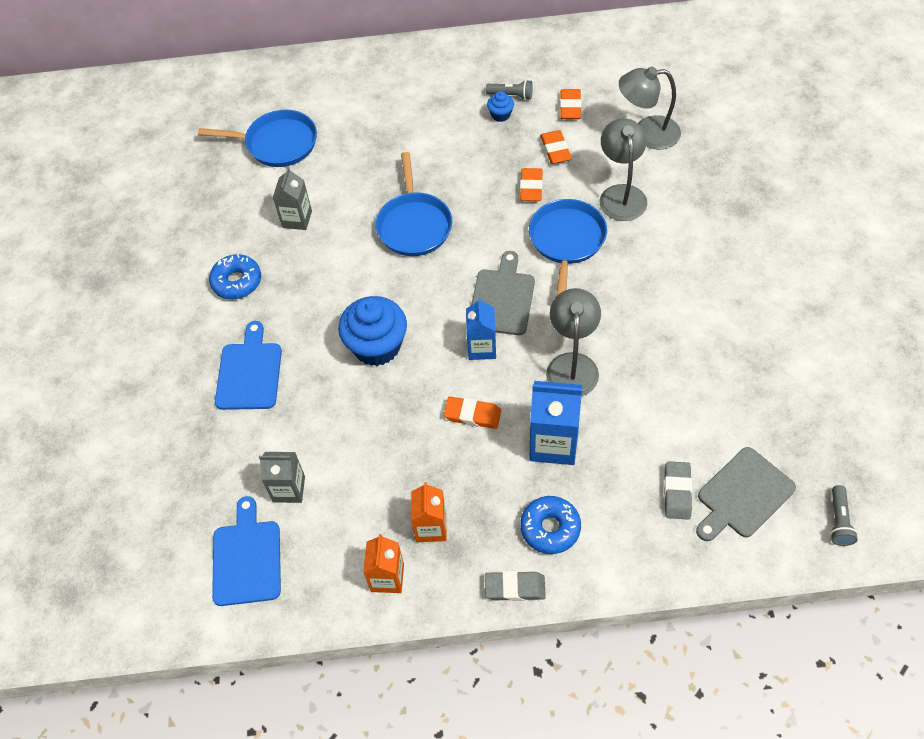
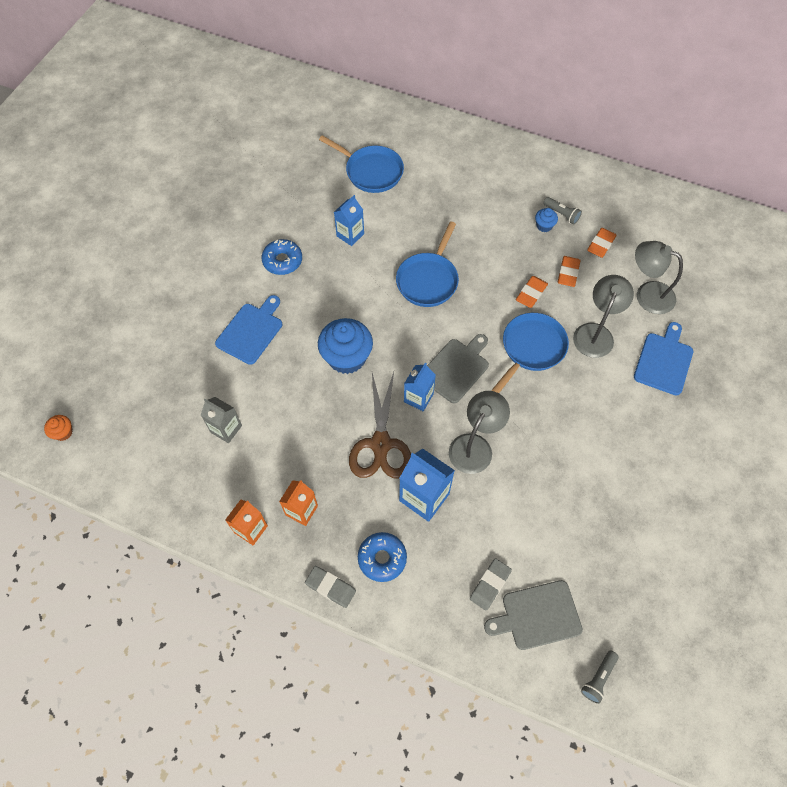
camera: 25 degrees right, 5 degrees up
(92, 595) = (63, 432): none -> orange cupcake
(247, 558) = (170, 462): blue cutting board -> blue cutting board (664, 361)
(297, 219) = (350, 235): grey carton -> blue carton
(472, 415) = (381, 444): orange eraser -> brown scissors

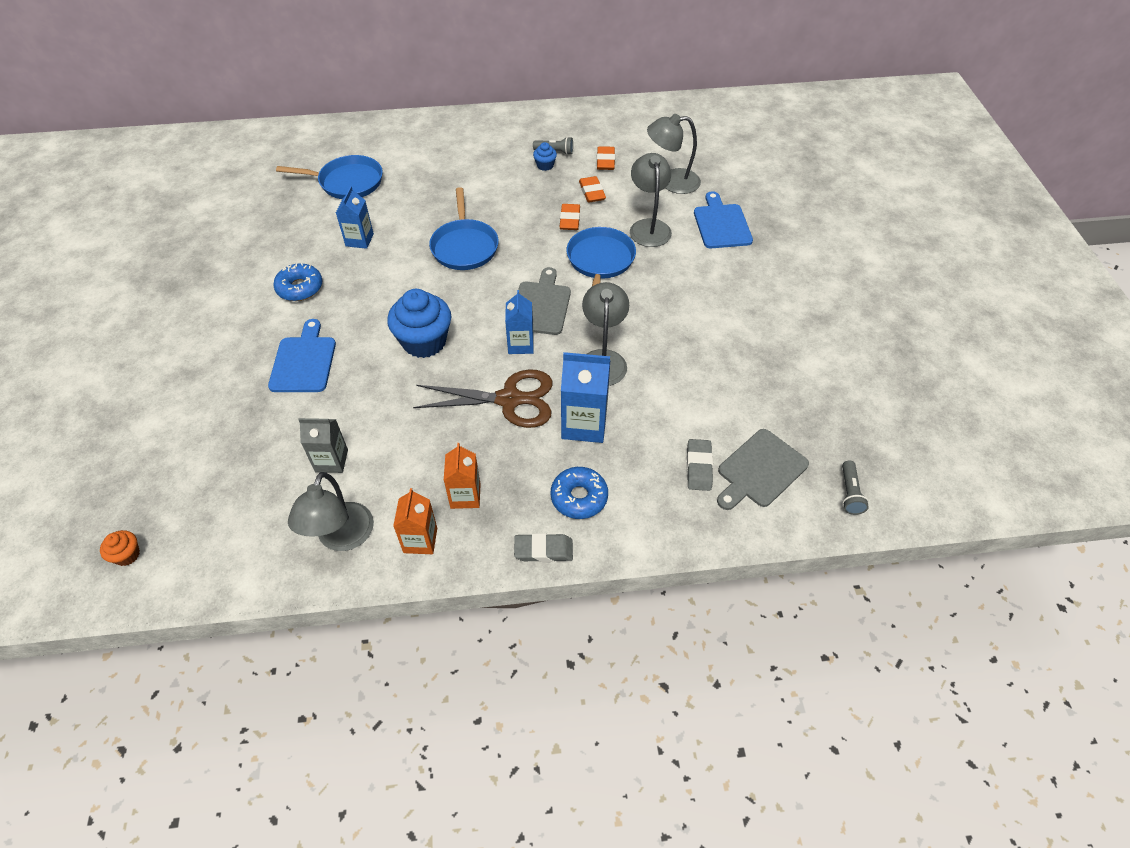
camera: 30 degrees left, 10 degrees down
(200, 497) = (342, 538): none -> grey lamp
(381, 444) = (509, 399): brown scissors -> brown scissors turned 60 degrees counterclockwise

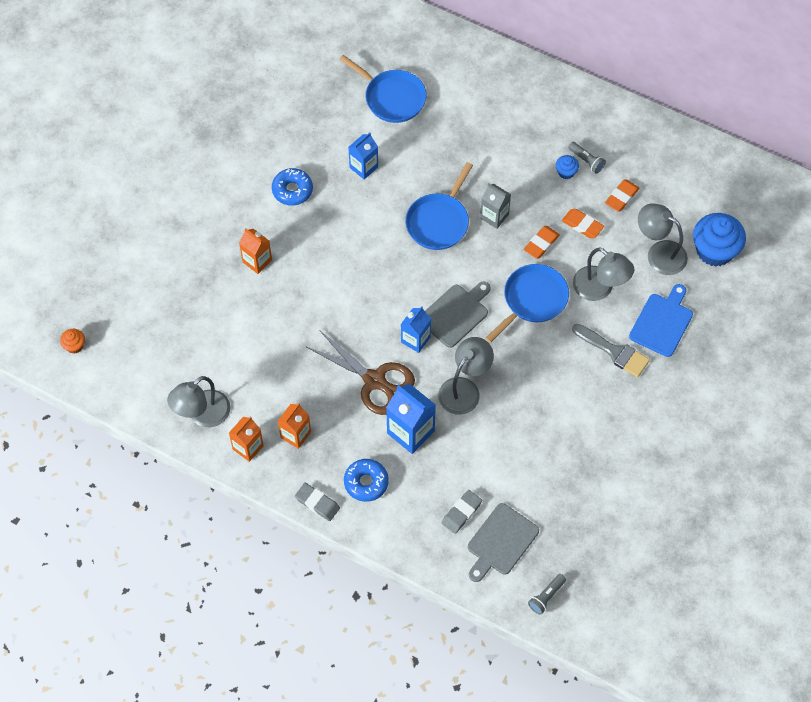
camera: 35 degrees right, 10 degrees up
(304, 361) = (257, 261): blue cutting board -> orange carton
(331, 461) = (229, 354): grey carton -> grey carton (494, 216)
(424, 342) = (349, 295): blue cupcake -> blue cupcake (714, 250)
(592, 192) = (582, 225): orange eraser -> orange eraser turned 75 degrees counterclockwise
(648, 227) = (599, 289): grey lamp -> grey lamp turned 105 degrees clockwise
(705, 263) = (614, 352): none -> grey brush
(760, 470) = (500, 542): grey cutting board -> grey cutting board turned 45 degrees counterclockwise

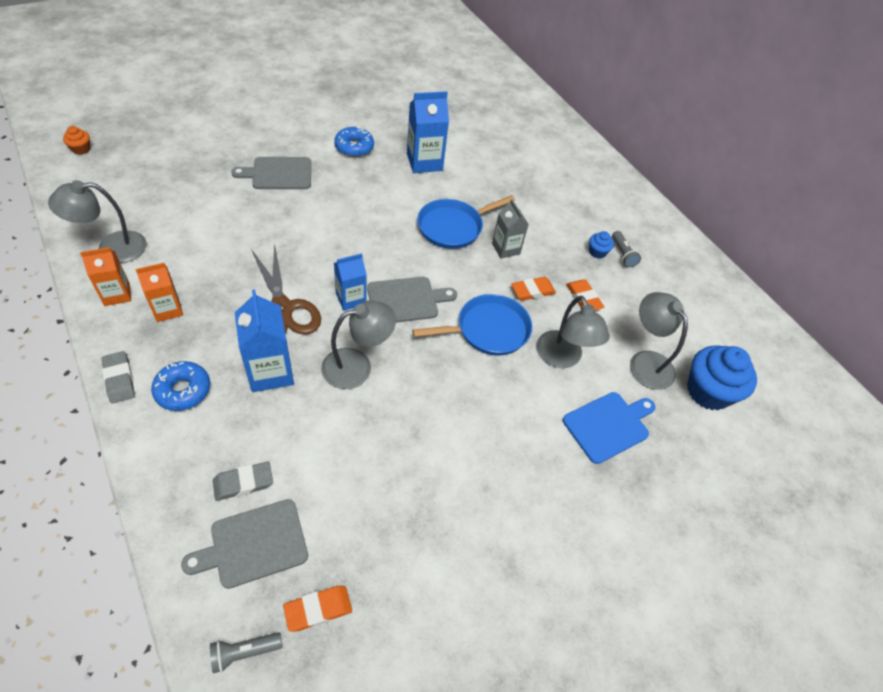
camera: 25 degrees right, 10 degrees down
(257, 261) = (278, 173): orange carton -> grey cutting board
(363, 167) = (424, 162): blue carton -> blue carton, size x1.54
(392, 98) = (487, 135): blue pan -> none
(614, 352) = (537, 423): grey brush -> none
(621, 197) = (638, 297): orange eraser -> orange eraser (318, 609)

